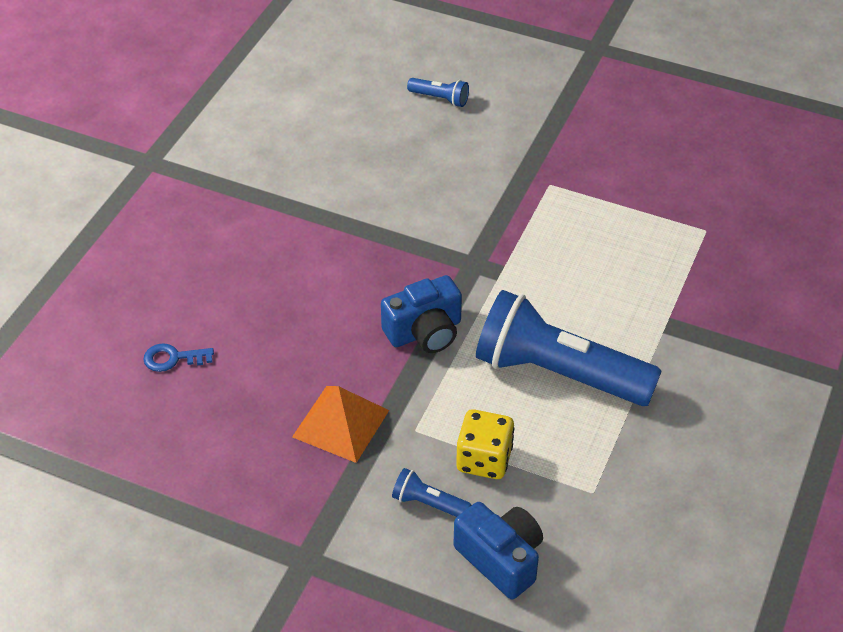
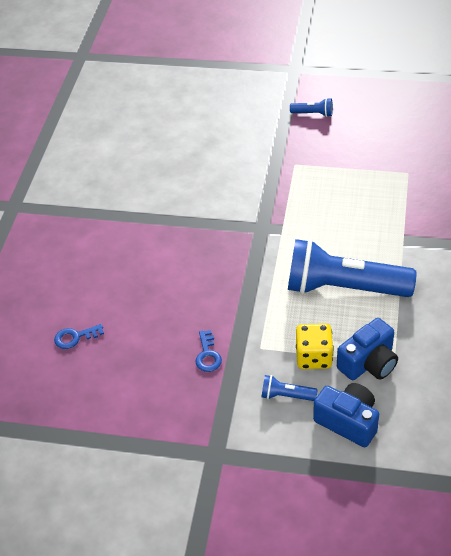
camera: 10 degrees left, 0 degrees up
(341, 423) = (207, 355): orange pyramid -> blue key
(425, 332) = (244, 280): blue camera -> blue camera (368, 363)
(440, 99) = (201, 123): blue flashlight -> blue flashlight (313, 114)

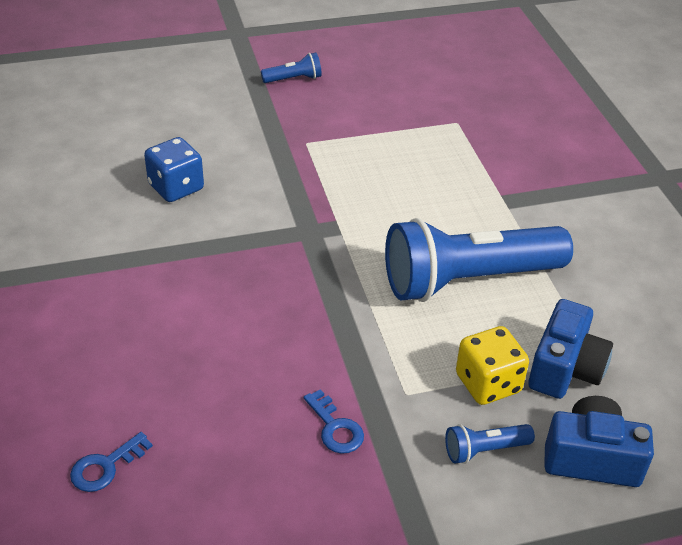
camera: 30 degrees left, 5 degrees down
(196, 176) = (176, 187): none -> blue dice

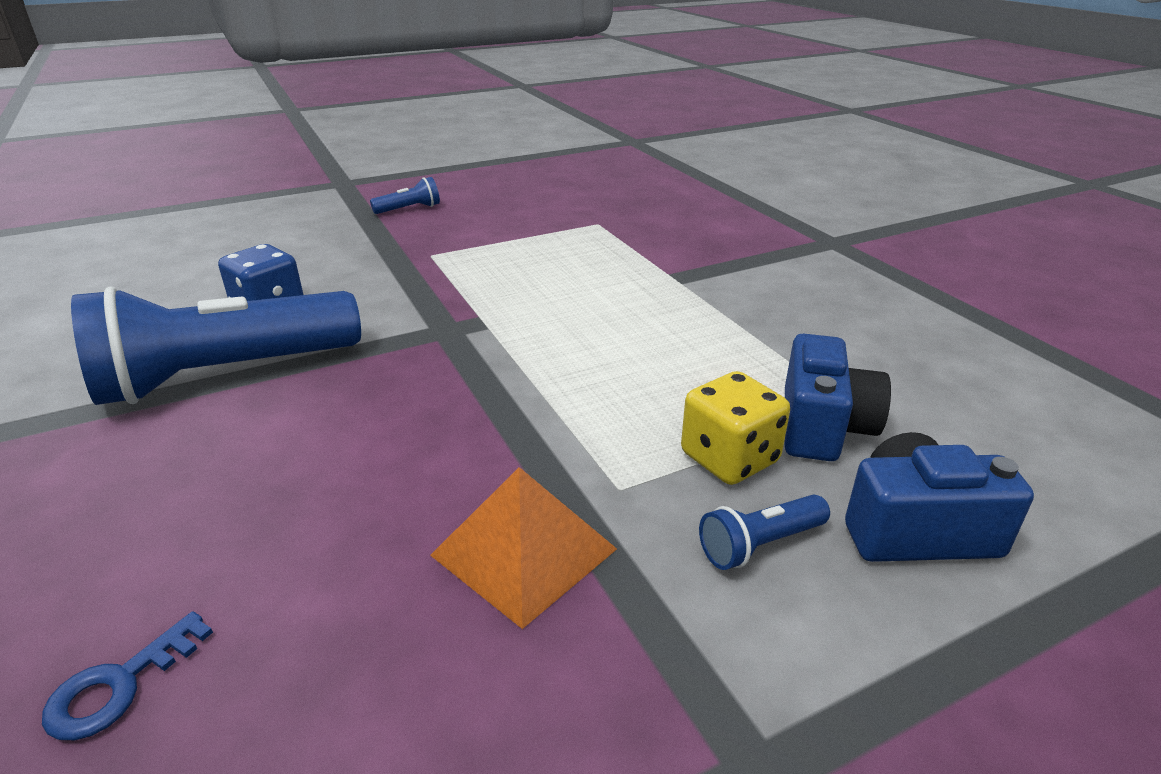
camera: 10 degrees left, 10 degrees down
(335, 428) = (524, 552): blue key -> orange pyramid
(468, 280) = (659, 352): blue flashlight -> blue flashlight (225, 375)

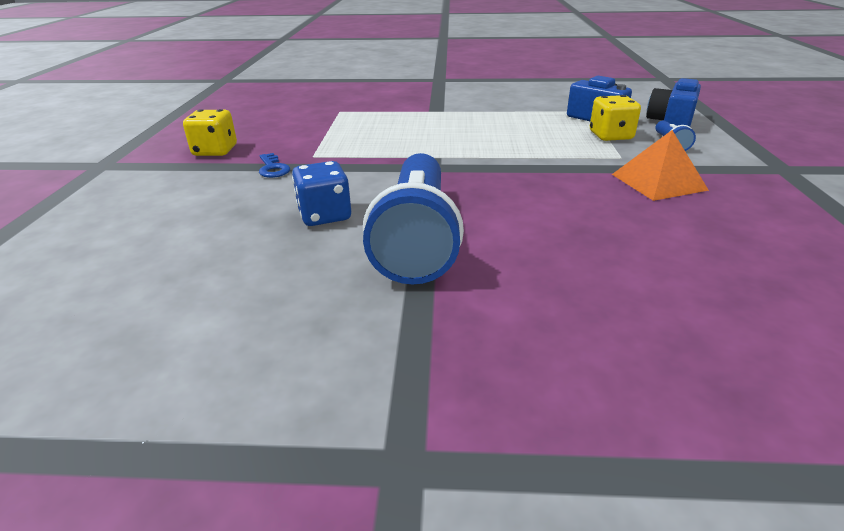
camera: 60 degrees left, 0 degrees up
(119, 685) = (730, 284): blue key -> blue key (273, 168)
(409, 209) = (215, 151): blue flashlight -> yellow dice

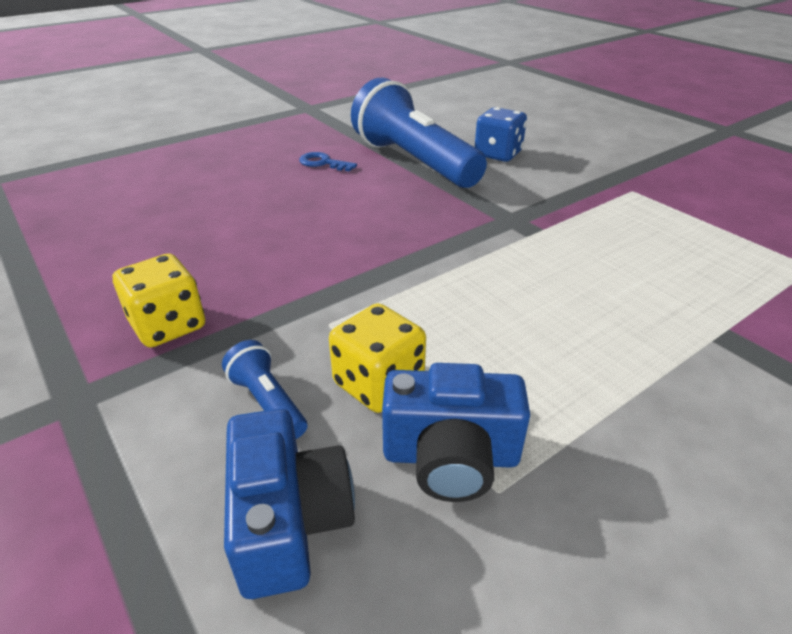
camera: 140 degrees right, 5 degrees up
(215, 151) = (713, 165): yellow dice -> yellow dice (168, 325)
(273, 168) = (623, 169): blue key -> blue key (323, 163)
(658, 182) = (261, 290): orange pyramid -> none

